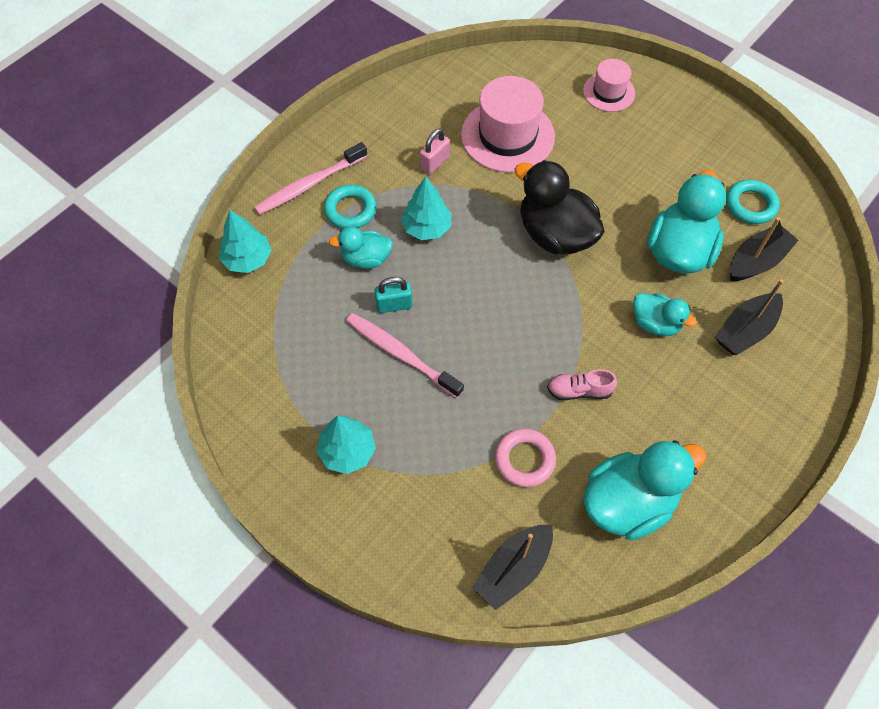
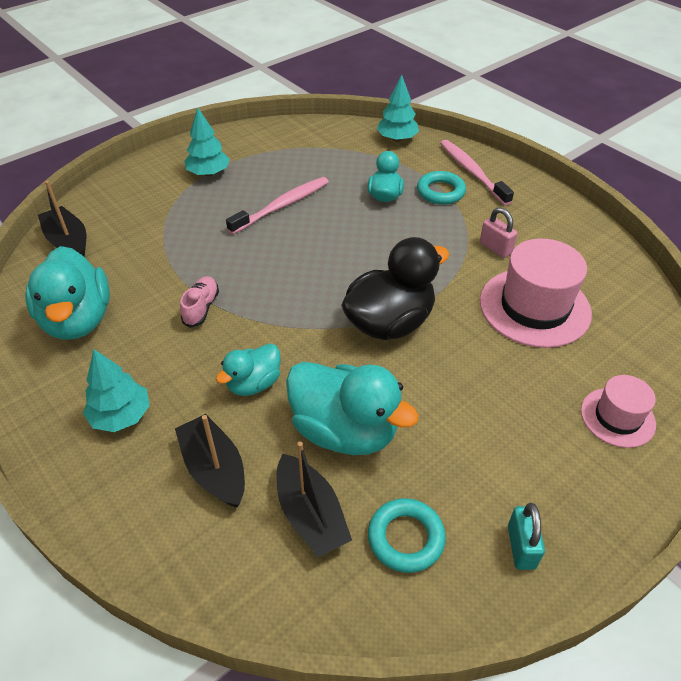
camera: 100 degrees right, 15 degrees down
(394, 305) = (332, 207): turquoise padlock -> turquoise padlock (521, 547)
(426, 227) = (413, 234): turquoise tree -> turquoise tree (121, 416)
(524, 459) = (153, 262): pink ring -> none

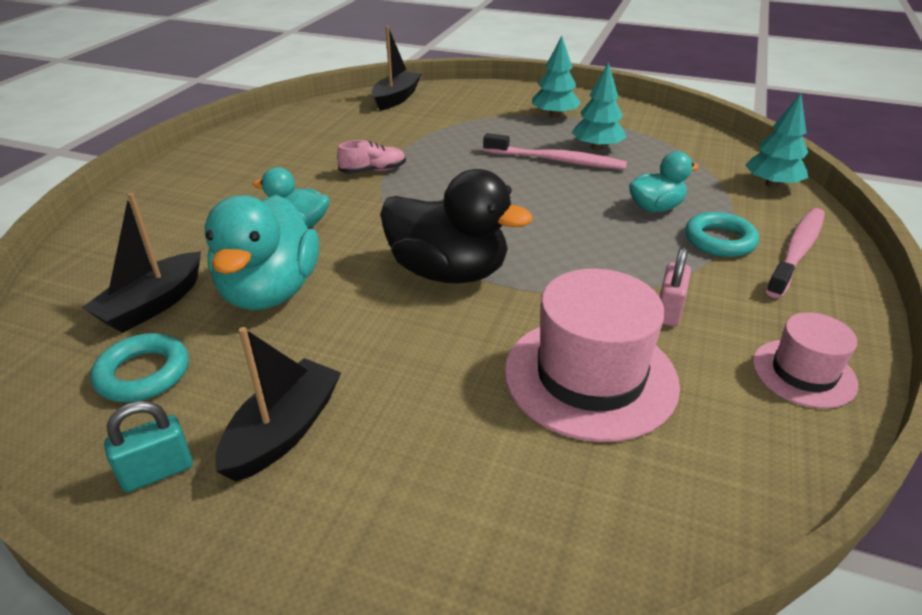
camera: 60 degrees right, 10 degrees down
(78, 320) = (314, 131): turquoise duck -> none
(121, 416) = (223, 181): turquoise tree -> turquoise tree (597, 148)
(214, 469) = (186, 239): black boat -> black boat (284, 431)
(617, 417) = (438, 521): pink hat -> pink hat (803, 373)

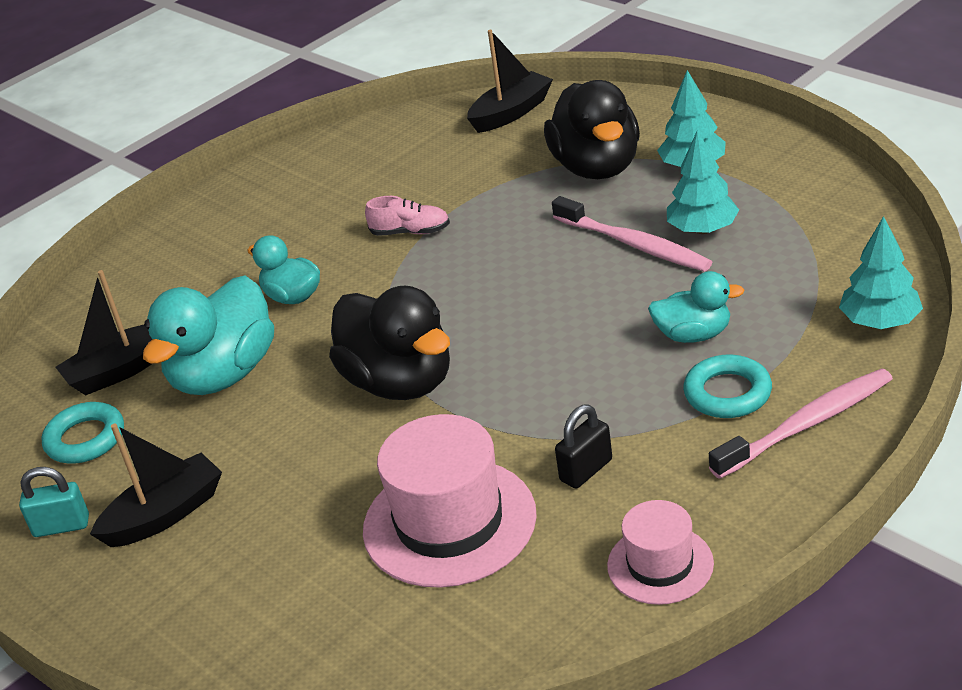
camera: 30 degrees right, 0 degrees up
(487, 121) = (597, 167): none -> black duck
(668, 311) = (586, 470): pink padlock -> black padlock

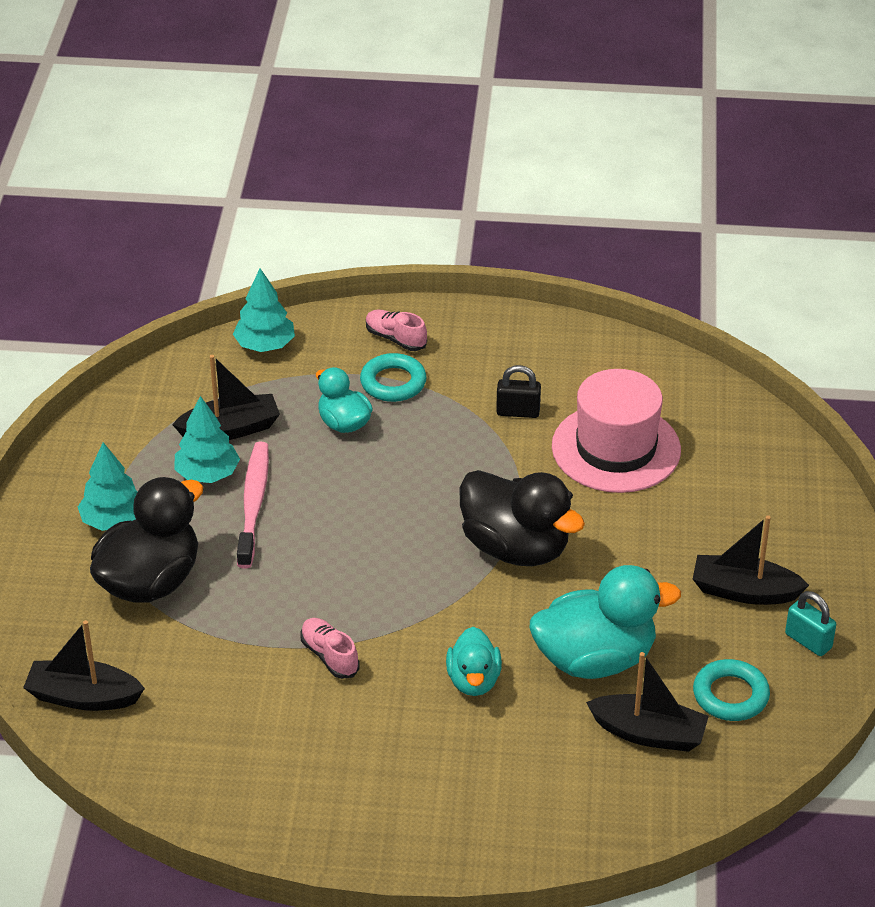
camera: 135 degrees left, 5 degrees up
(400, 382) = (516, 548): black duck -> black duck turned 120 degrees clockwise
(660, 564) = (564, 348): pink hat -> none
(756, 260) = (230, 429): none -> black boat
(807, 424) = (395, 339): pink toothbrush -> pink shoe

